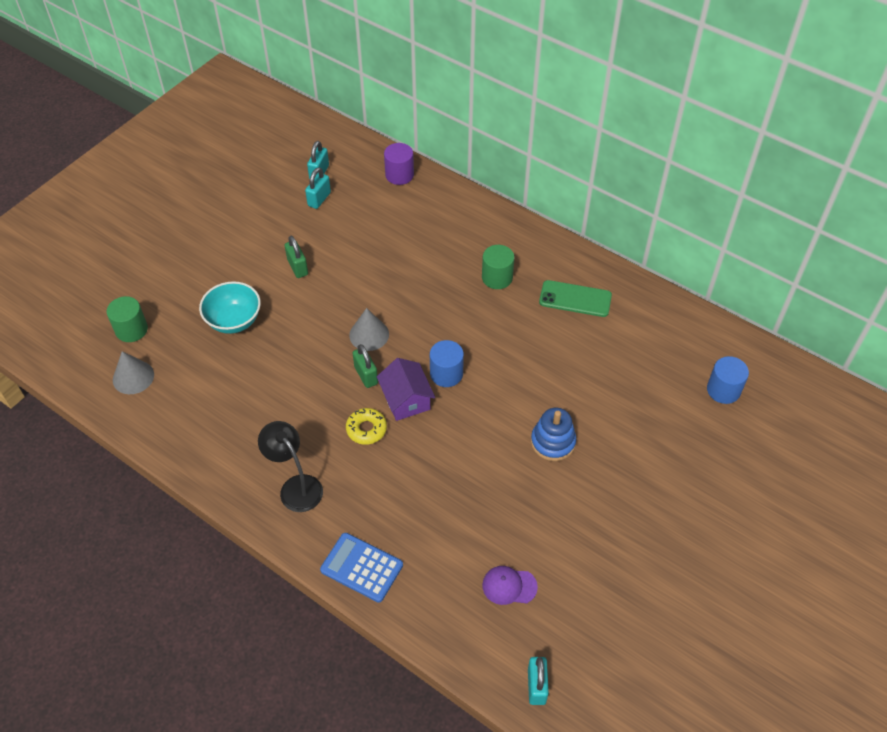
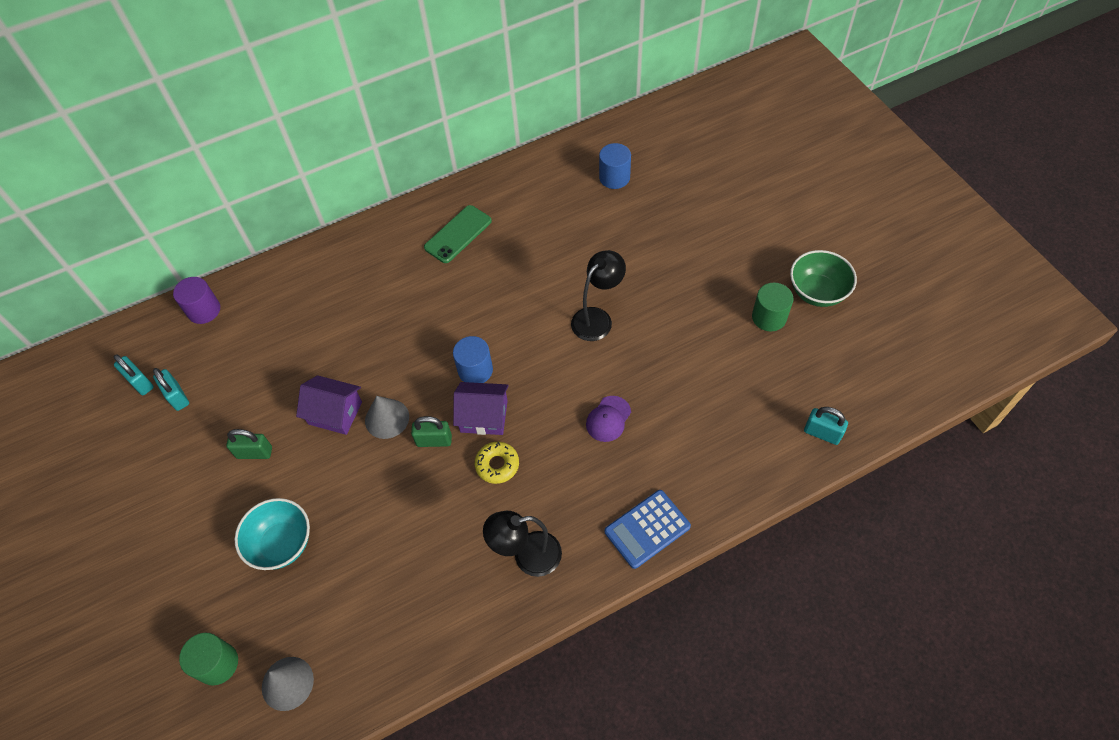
camera: 60 degrees left, 5 degrees up
(356, 299) = (335, 413): none -> purple house
(497, 277) = (393, 282): green cylinder -> green cylinder (769, 317)
(509, 586) = (721, 413): purple cap -> purple cap (608, 419)
(553, 442) = (597, 318): blue stacking toy -> black lamp
(704, 626) = (817, 292): none -> green bowl

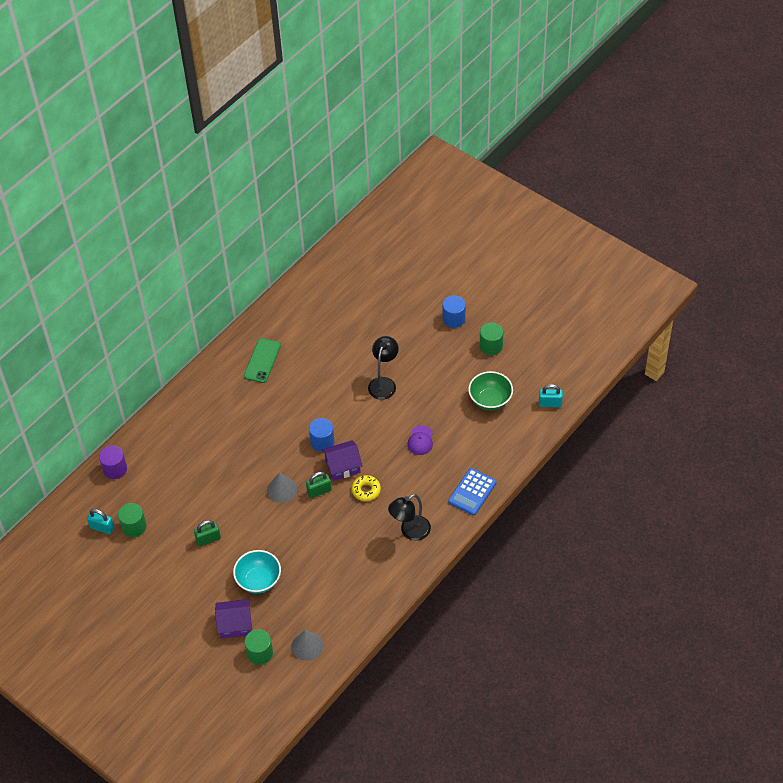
camera: 25 degrees left, 5 degrees down
(177, 397) = (134, 527): turquoise padlock -> green cylinder
(335, 413) = (246, 498): purple house -> purple house (235, 624)
(614, 177) = (349, 287): blue cylinder -> blue cylinder (454, 319)
(817, 292) = (514, 320): green bowl -> green bowl (490, 400)

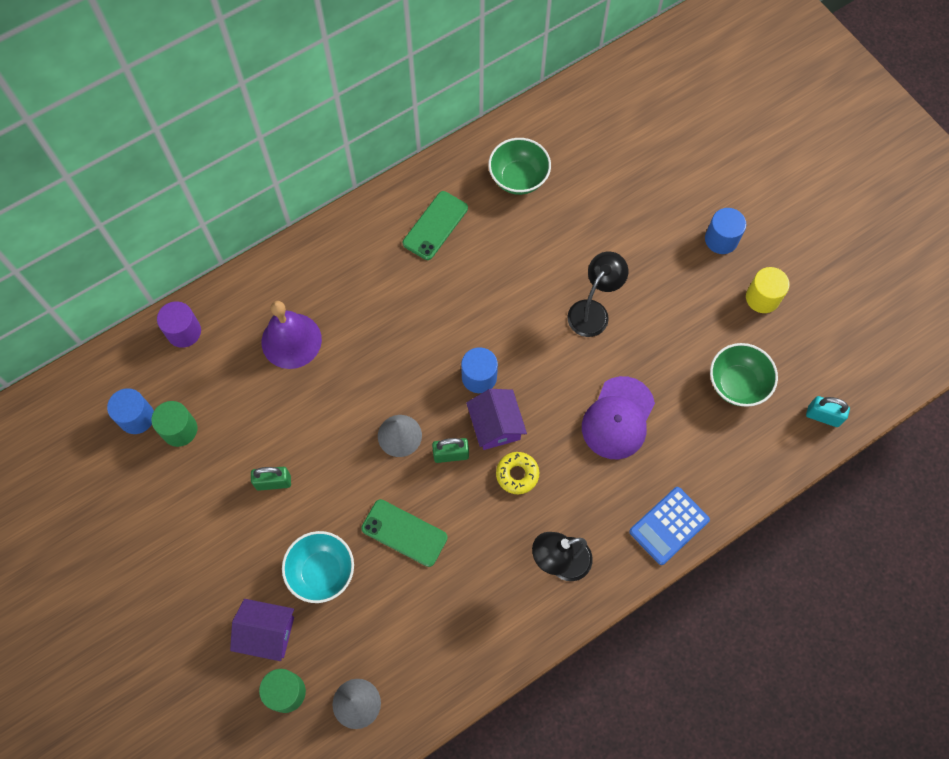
camera: 15 degrees right, 15 degrees up
(102, 527) = (136, 417): turquoise padlock -> blue cylinder
(190, 454) = (291, 340): none -> purple bell
(304, 544) = (404, 533): none -> green phone
(308, 318) = (518, 178): none -> green bowl
(342, 466) = (495, 425): purple house -> purple house turned 75 degrees clockwise
(420, 440) = (618, 418): purple cap -> purple cap, size x1.72
(491, 346) = (762, 298): green cylinder -> yellow cylinder

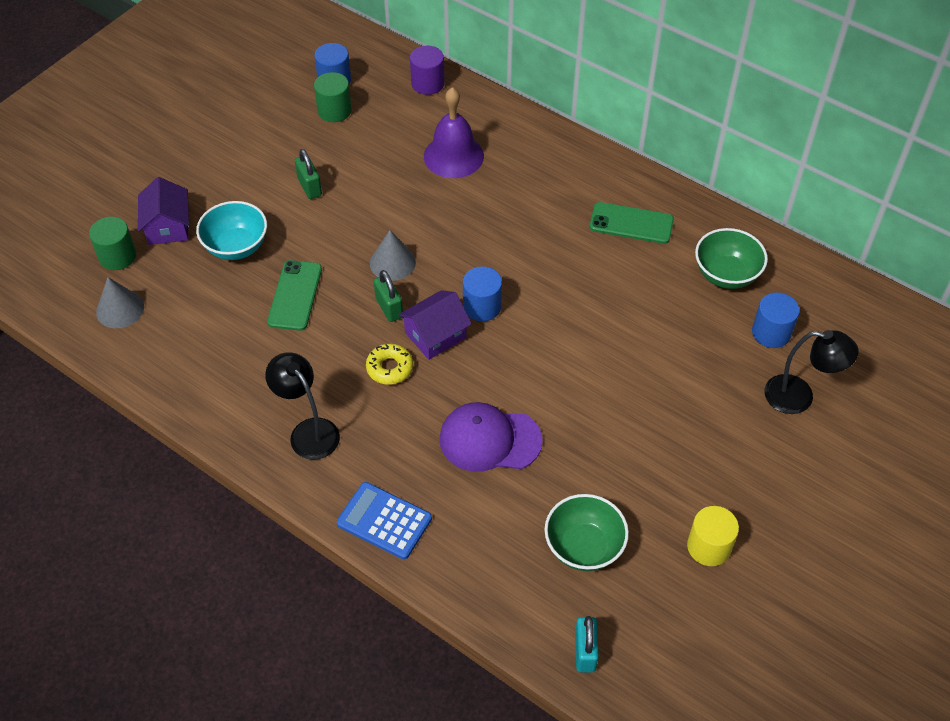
camera: 70 degrees right, 15 degrees down
(593, 311) = (604, 383): black lamp -> black lamp (799, 397)
(721, 239) = (762, 484): blue cylinder -> blue cylinder (771, 333)

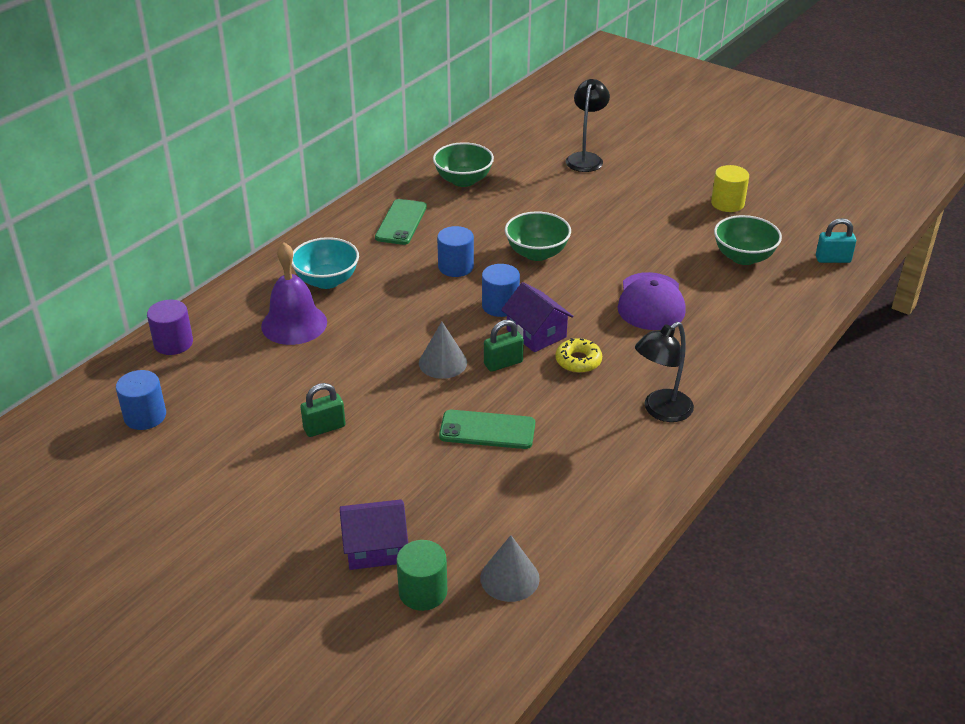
camera: 90 degrees left, 15 degrees down
(236, 247) = (413, 482): turquoise bowl -> turquoise bowl (327, 281)
(334, 110) = (199, 414): green cylinder -> none
(384, 521) = (748, 360): blue calculator -> none
(579, 340) = (537, 253): none -> green bowl
(771, 333) = (524, 165): blue cylinder -> blue cylinder (456, 267)

